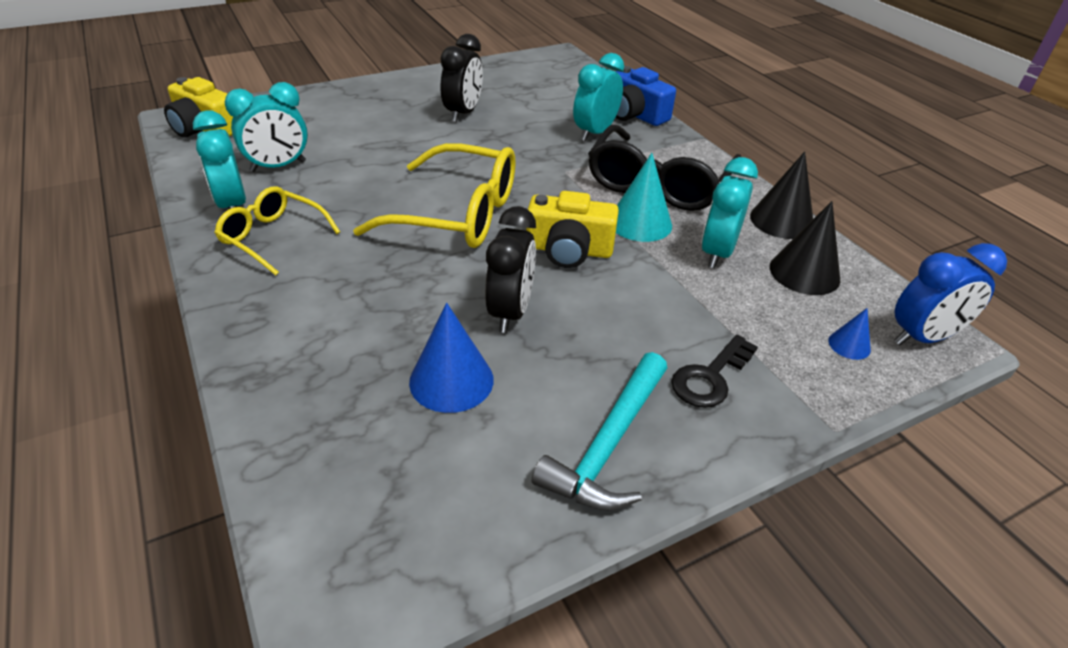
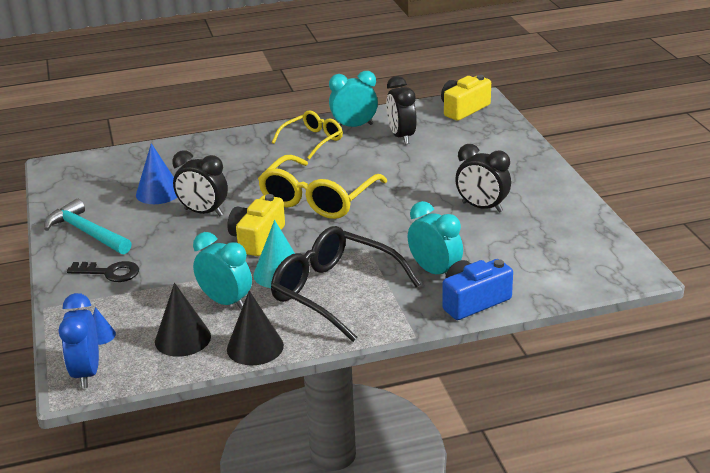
camera: 105 degrees right, 10 degrees down
(278, 166) = (401, 137): turquoise clock -> black clock
(710, 377) = (109, 272): black key -> black key turned 135 degrees clockwise

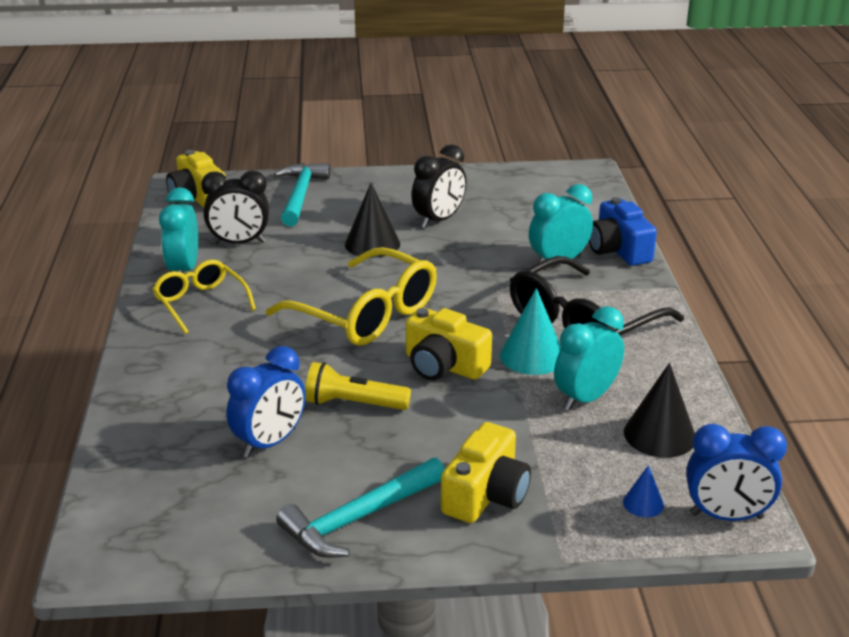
camera: 80 degrees left, 0 degrees up
(109, 272) = (486, 494): black key -> yellow camera
(158, 192) = (270, 442): blue cone -> blue clock
(203, 212) = (353, 404): black clock -> yellow flashlight
(255, 347) = (683, 383): black cone -> black cone (372, 244)
(491, 144) = (300, 195): none -> turquoise hammer

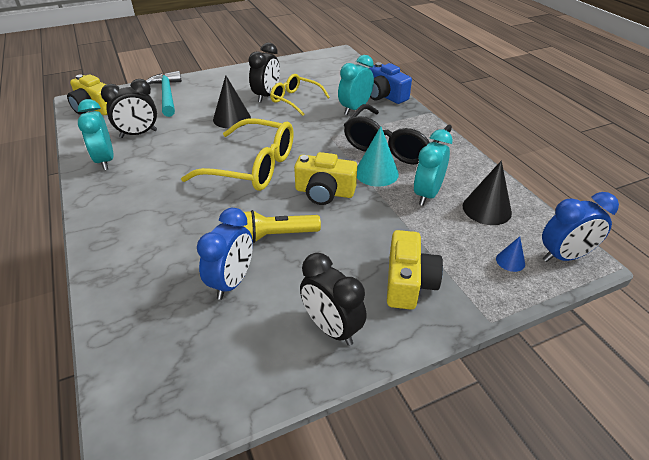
camera: 20 degrees left, 10 degrees up
(200, 303) = (128, 183): yellow glasses -> yellow glasses (295, 100)
(359, 518) = (331, 328): turquoise hammer -> black clock

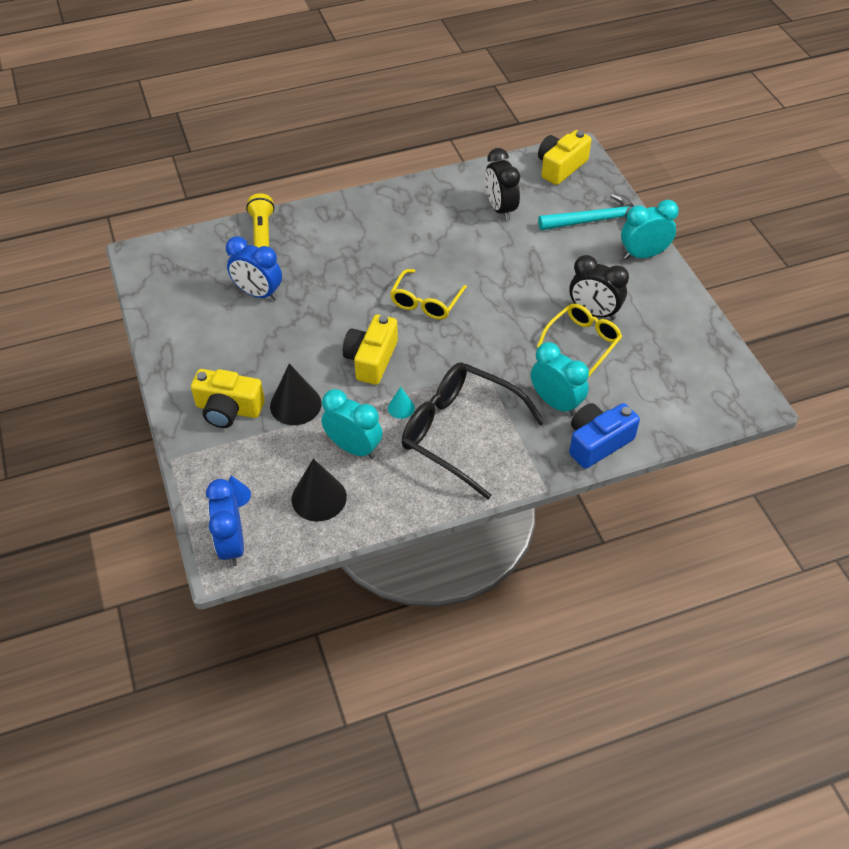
camera: 95 degrees right, 10 degrees up
(105, 161) = (449, 193): turquoise clock -> turquoise clock (643, 255)
(232, 118) = (533, 281): black cone -> black cone (295, 404)
(252, 167) = (426, 302): yellow glasses -> yellow glasses, size x0.60
(278, 235) = (310, 322): yellow flashlight -> yellow flashlight (262, 233)
(331, 328) = (193, 353): black clock -> none
(376, 173) = (401, 408): turquoise cone -> turquoise cone, size x0.52

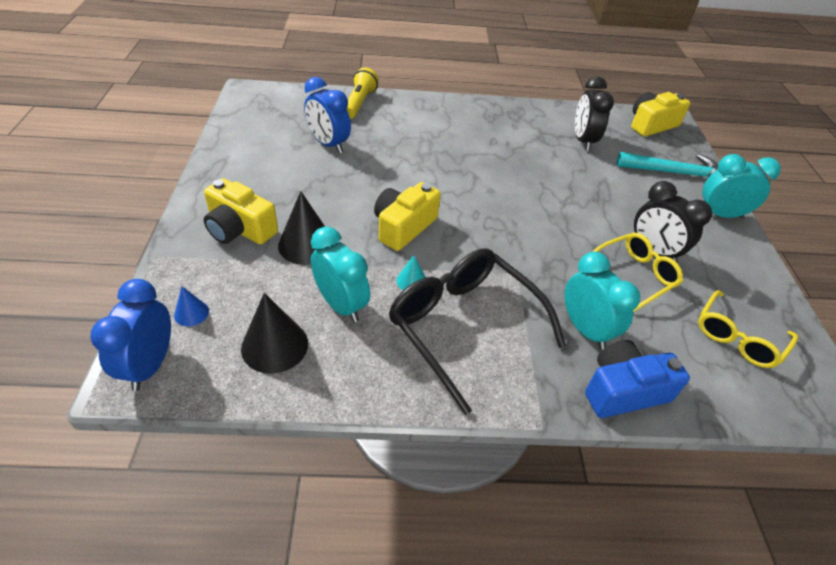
camera: 15 degrees right, 5 degrees down
(426, 302) = (480, 194): yellow glasses -> yellow glasses (737, 338)

